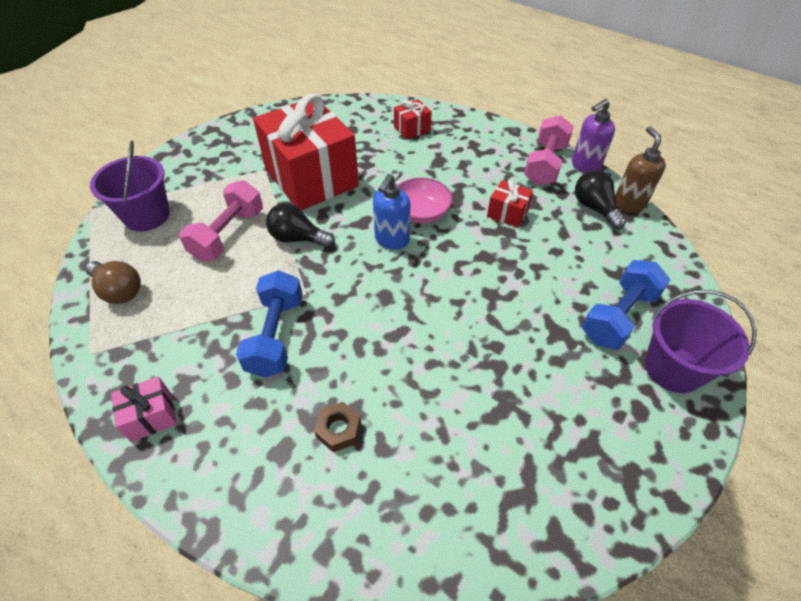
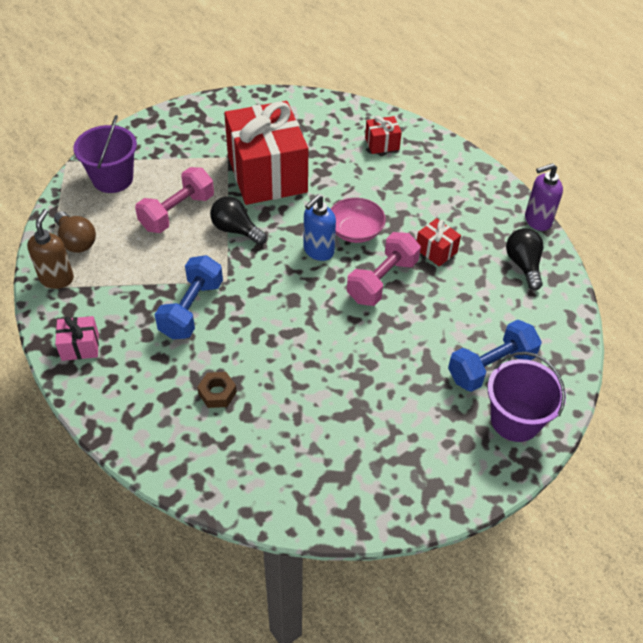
camera: 15 degrees right, 0 degrees up
(545, 164) = (498, 210): pink dumbbell -> pink dumbbell (382, 281)
(628, 204) = (559, 269): brown soap dispenser -> brown soap dispenser (57, 278)

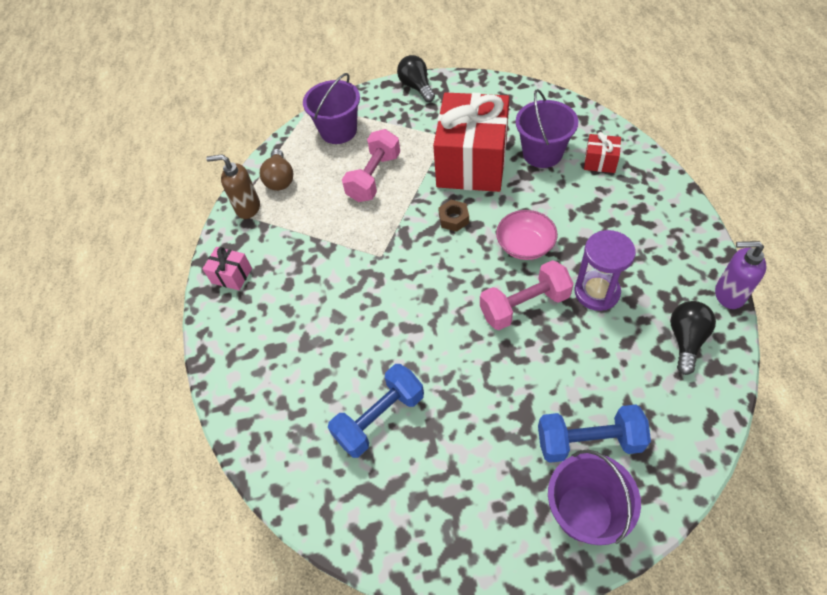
camera: 35 degrees right, 5 degrees up
(57, 278) = (247, 208): brown soap dispenser -> brown soap dispenser turned 120 degrees counterclockwise
(177, 212) = (374, 177): pink dumbbell -> pink dumbbell turned 45 degrees counterclockwise
(191, 309) = (336, 273): blue dumbbell -> blue dumbbell (379, 418)
(217, 393) = (314, 362): brown nut -> brown nut (454, 219)
(236, 230) = (415, 209): black light bulb -> black light bulb (416, 87)
(318, 251) = (478, 254): blue soap dispenser -> none
(327, 149) = (542, 153): none -> purple bucket
(436, 251) = (597, 292): red gift -> purple hourglass

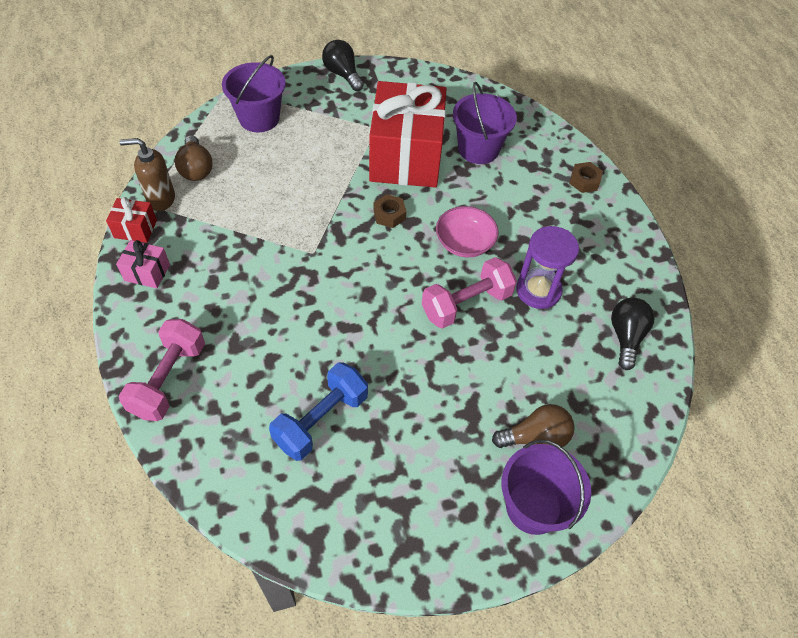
camera: 15 degrees left, 0 degrees up
(374, 177) = (301, 169): pink dumbbell -> pink dumbbell (169, 379)
(588, 441) = (535, 437): blue dumbbell -> brown light bulb
(600, 162) = (537, 159): red gift -> red gift (135, 229)
(647, 182) = (584, 181): none -> brown nut
(728, 295) = (664, 293): purple soap dispenser -> none

